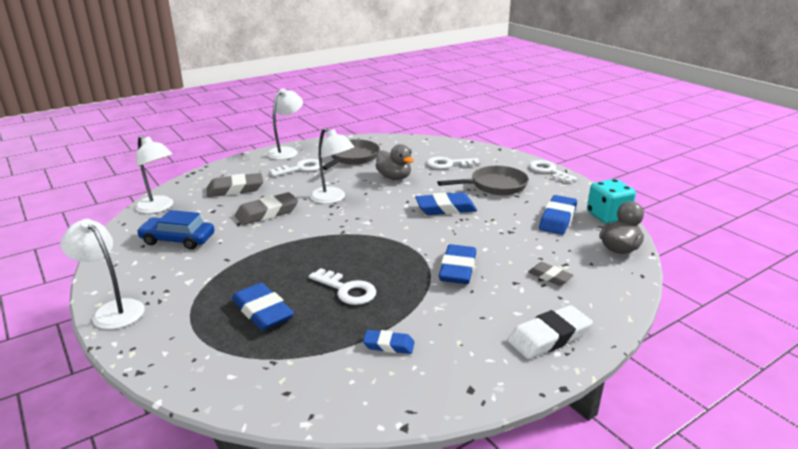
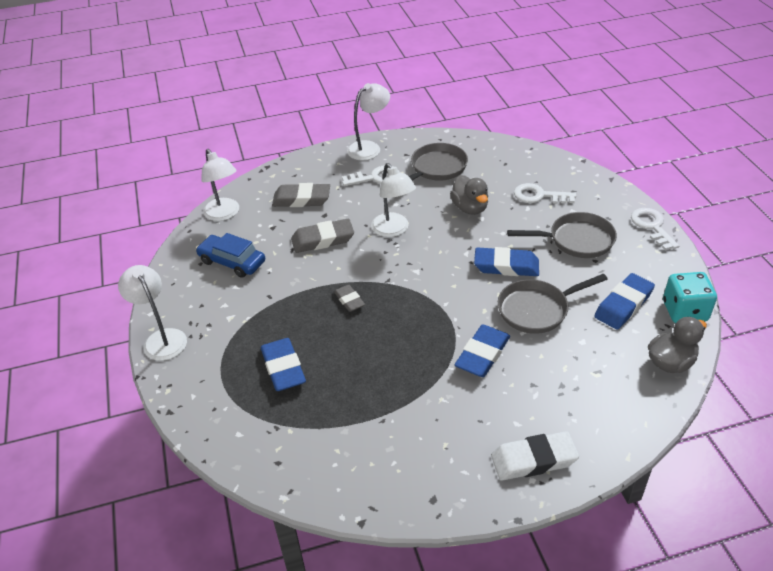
camera: 20 degrees right, 15 degrees up
(347, 290) = (366, 359): white key -> none
(388, 345) = (380, 433): blue eraser -> none
(488, 232) = (537, 309): none -> grey pan
(550, 276) = (572, 385): grey eraser -> grey eraser (349, 300)

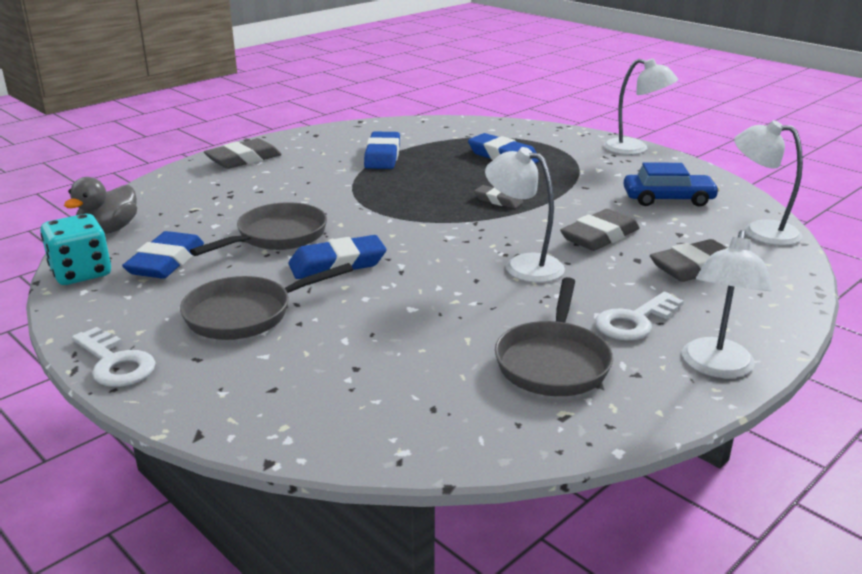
camera: 150 degrees right, 15 degrees down
(470, 208) = (439, 316): grey duck -> none
(482, 354) = (322, 197): blue eraser -> blue eraser (382, 156)
(533, 460) = (243, 159): white eraser -> grey eraser
(539, 196) = (334, 363): white key -> none

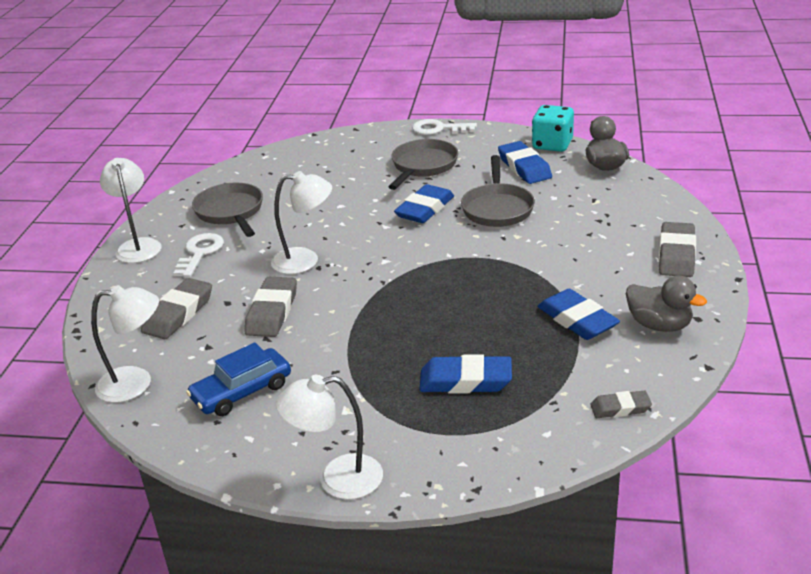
camera: 145 degrees right, 5 degrees up
(343, 139) = (659, 325): none -> grey duck
(498, 200) = (393, 313): grey eraser -> grey eraser (620, 408)

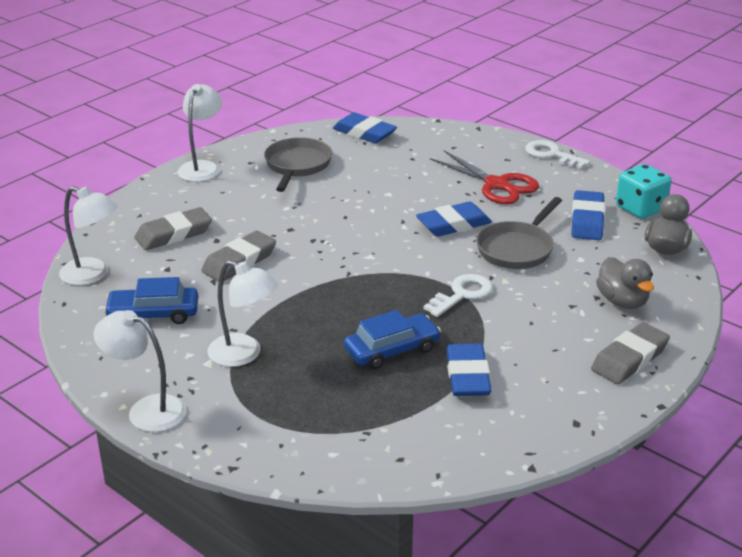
camera: 30 degrees right, 0 degrees up
(200, 253) = (239, 191): white key -> white key (462, 294)
(305, 261) = (309, 230): white lamp -> white lamp (244, 354)
(423, 166) = (497, 185): grey pan -> red scissors
(465, 381) = (319, 382): blue eraser -> blue eraser (364, 133)
(494, 327) = (392, 350): none -> blue car
(620, 408) = (414, 464): grey eraser -> none
(659, 325) = (533, 413): grey duck -> grey duck (622, 301)

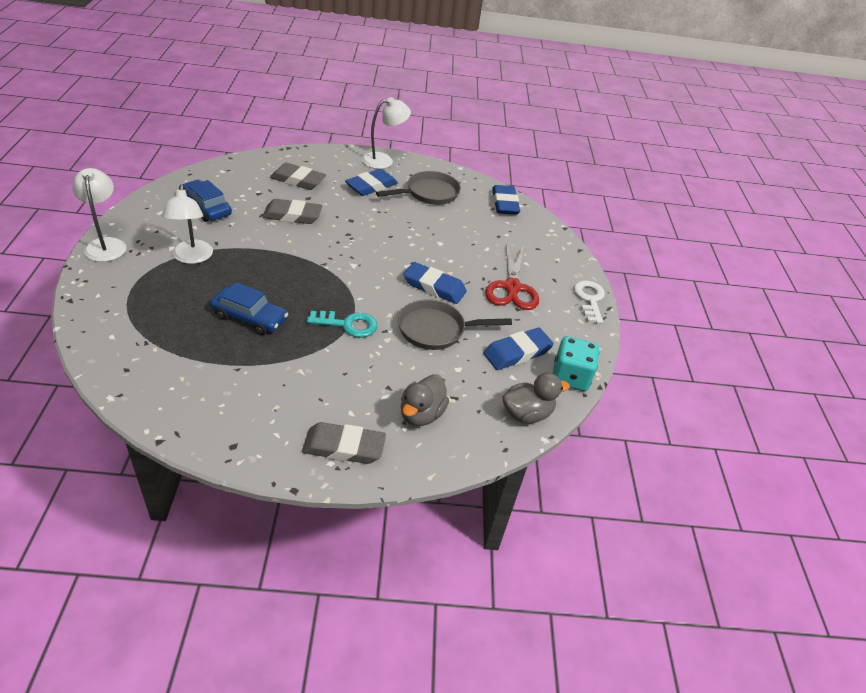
camera: 45 degrees right, 10 degrees up
(92, 275) = (227, 171): white lamp -> none
(462, 294) = (348, 325): white key -> turquoise key
(467, 376) = (248, 365): blue eraser -> blue eraser (371, 186)

